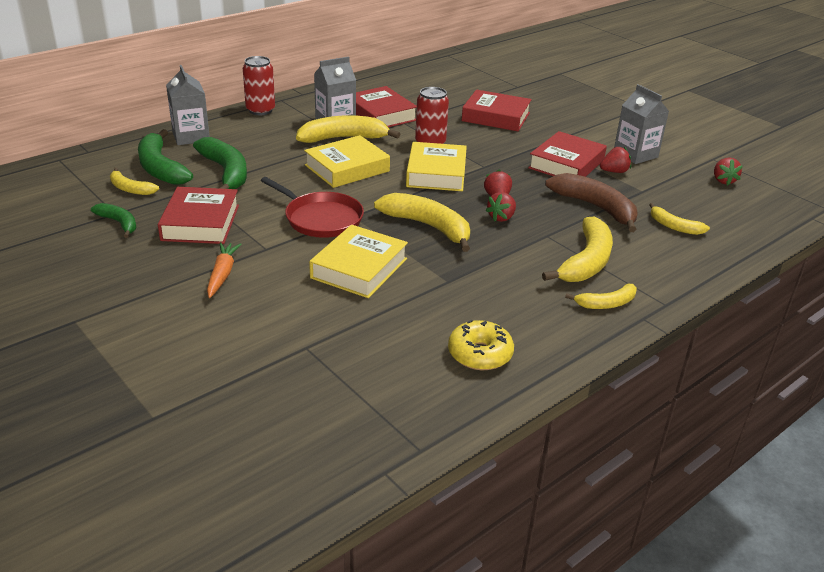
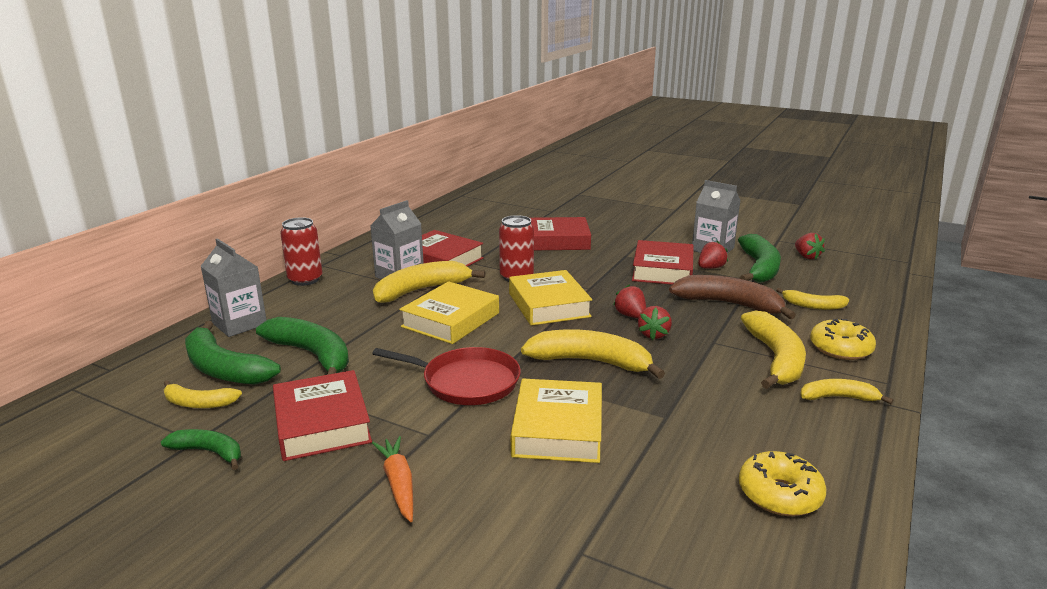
camera: 20 degrees left, 10 degrees down
(606, 304) = (838, 397): yellow banana -> yellow banana turned 135 degrees counterclockwise
(655, 268) = (840, 349): none -> yellow donut
(661, 182) = (759, 268): none -> green banana

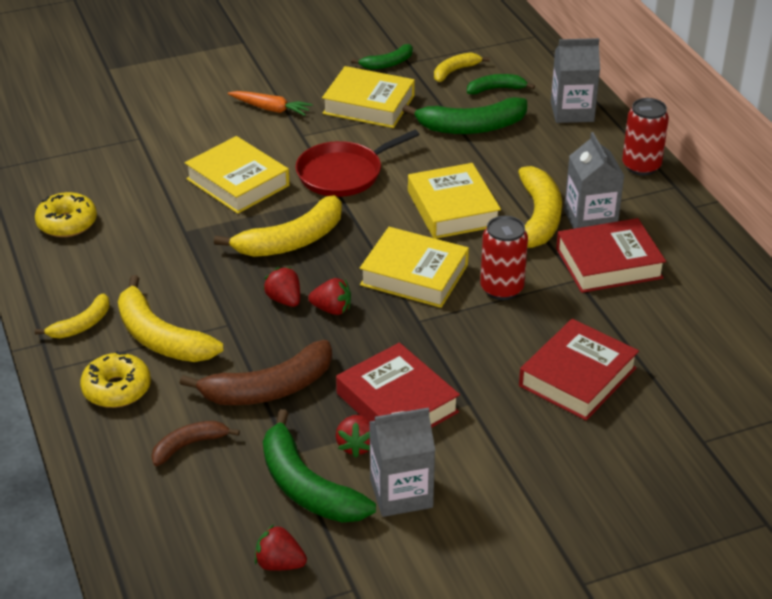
camera: 130 degrees right, 15 degrees up
(223, 368) = (496, 89): green banana -> green banana, size x0.56
(322, 423) = (368, 104): red book -> yellow book
(813, 306) = (189, 445): yellow banana -> brown banana

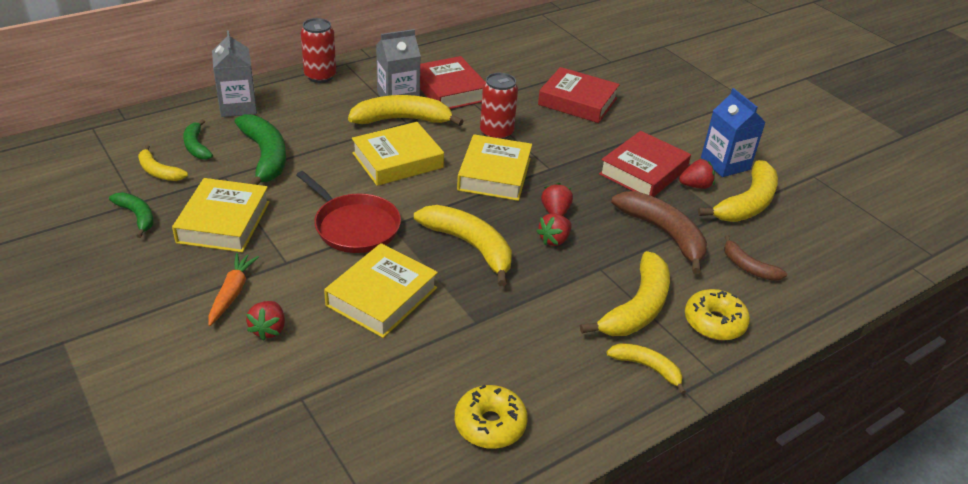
camera: 105 degrees left, 0 degrees up
(279, 564) = (819, 207): red strawberry -> red strawberry (268, 329)
(306, 486) = (747, 204): green banana -> yellow banana
(401, 493) = (725, 164): grey carton -> blue carton

